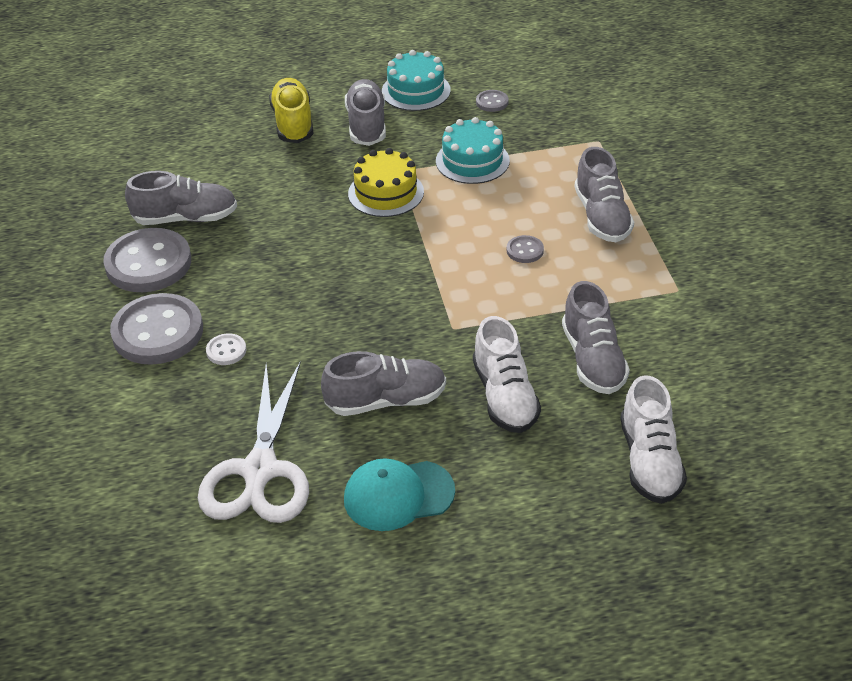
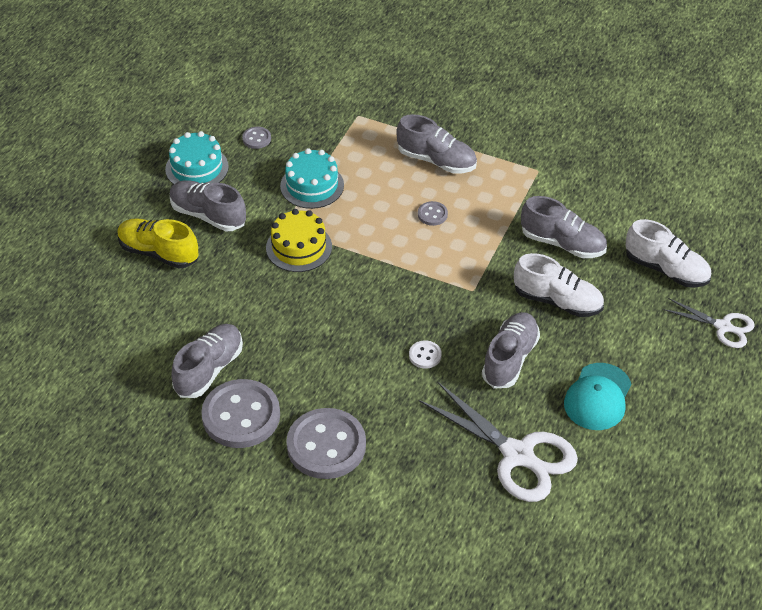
camera: 55 degrees left, 5 degrees up
(226, 351) = (383, 417): white button -> white button (425, 355)
(615, 554) = (723, 327): none -> white scissors

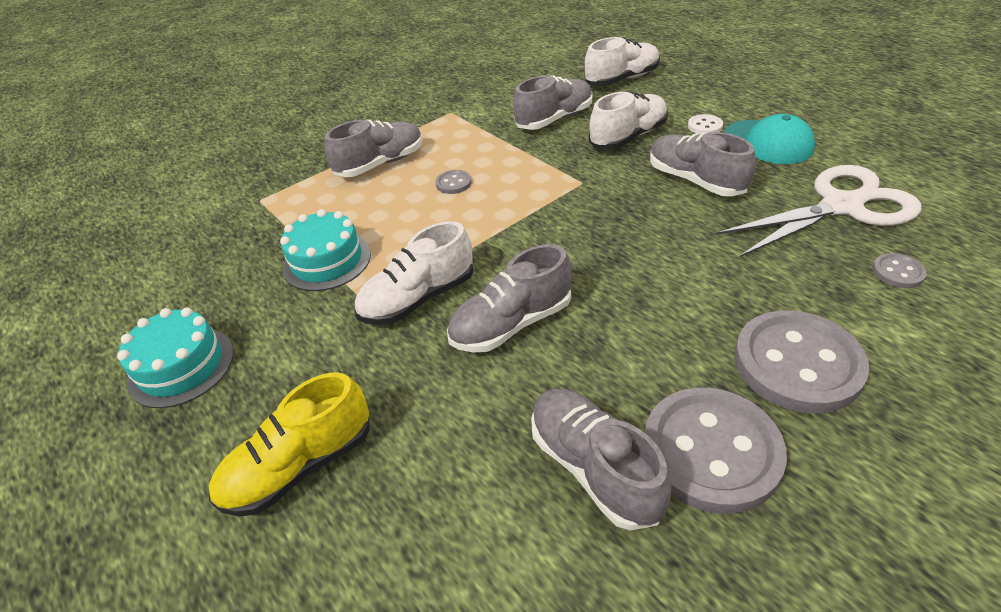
camera: 60 degrees left, 5 degrees down
(208, 215) = (281, 378): grey shoe -> grey shoe (511, 324)
(256, 139) = (199, 290): grey button -> grey button (897, 272)
(299, 247) = (418, 298): yellow cake -> white shoe
(425, 355) = (664, 237): white button -> white button (705, 126)
(723, 327) = (703, 69): white scissors -> none

